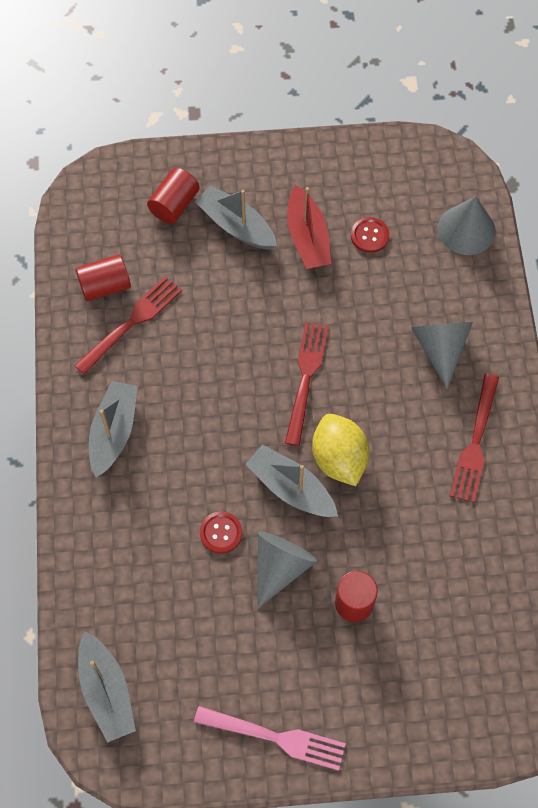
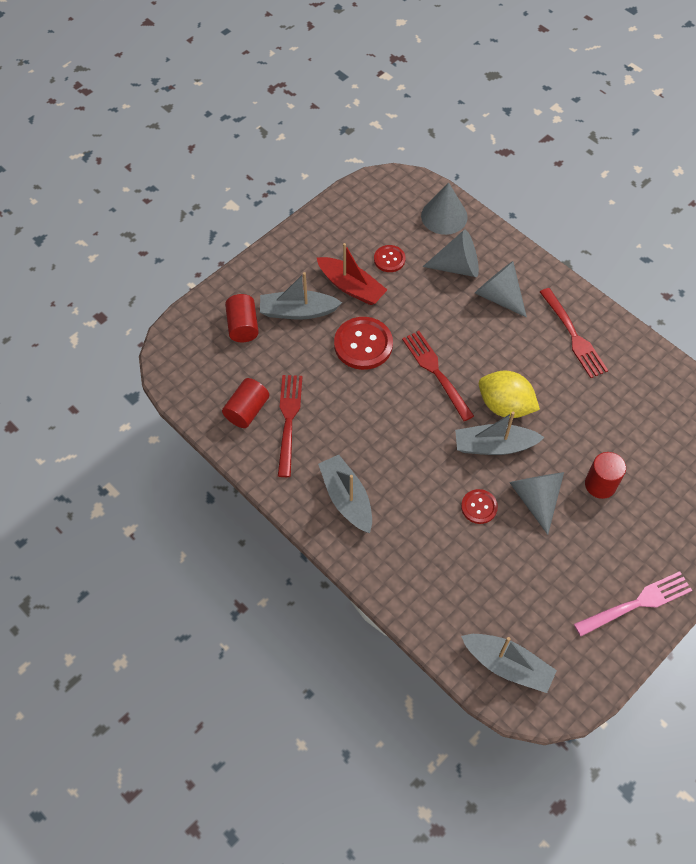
camera: 40 degrees left, 5 degrees down
(265, 301) = (363, 344): none -> red button
(429, 290) = (457, 266): none -> grey cone

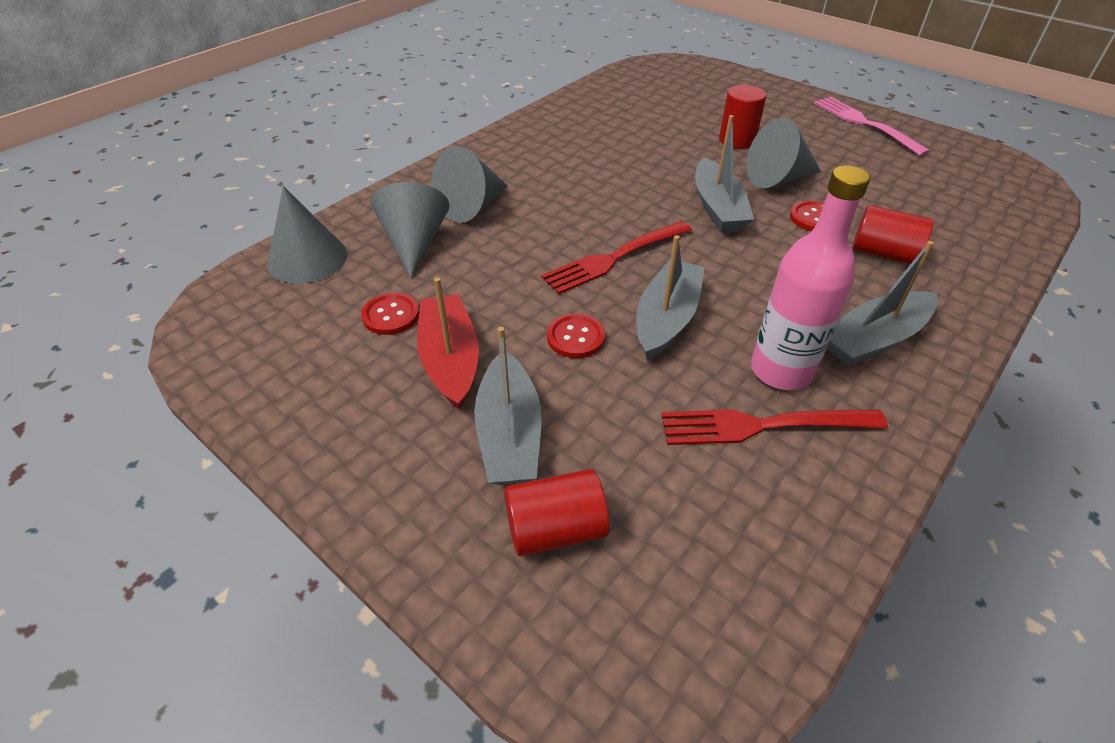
camera: 95 degrees left, 15 degrees down
(247, 410) = (766, 496): red cylinder -> red cylinder (883, 253)
(326, 440) = (781, 370): none -> pink bottle
(351, 287) = (450, 360): red boat -> red boat turned 45 degrees counterclockwise
(363, 344) = (575, 337): red button -> red button, size x0.56
(505, 406) = (653, 200): yellow lemon -> none
(507, 665) = (1003, 196): grey boat -> grey boat (666, 319)
(573, 336) = (534, 154): red fork -> none

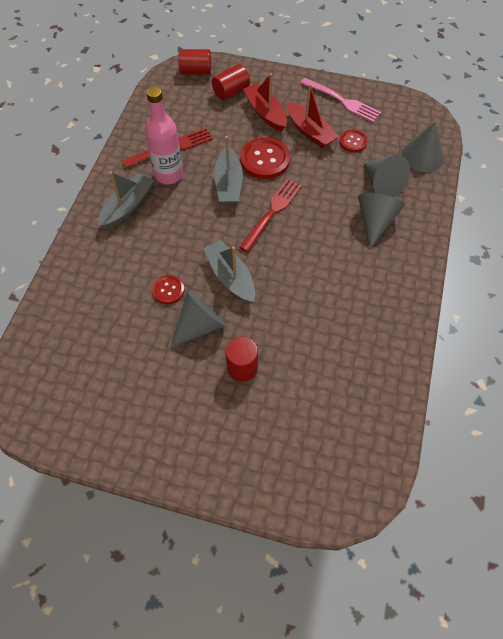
camera: 155 degrees right, 15 degrees up
(509, 434) = (265, 113): grey boat -> red boat
(575, 337) = (265, 160): red button -> red button, size x1.77
(865, 124) = (141, 443): pink fork -> pink fork (342, 101)
(883, 253) = (124, 272): red cylinder -> red cylinder (196, 71)

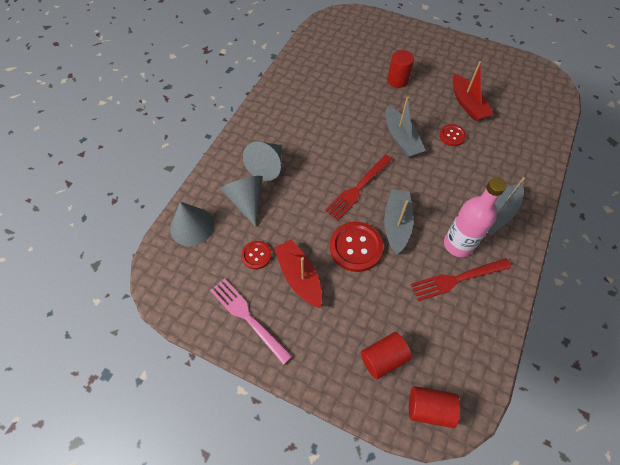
camera: 170 degrees left, 0 degrees up
(199, 325) = (427, 109): grey cone -> none
(265, 113) = (345, 313): red boat -> red boat (467, 104)

